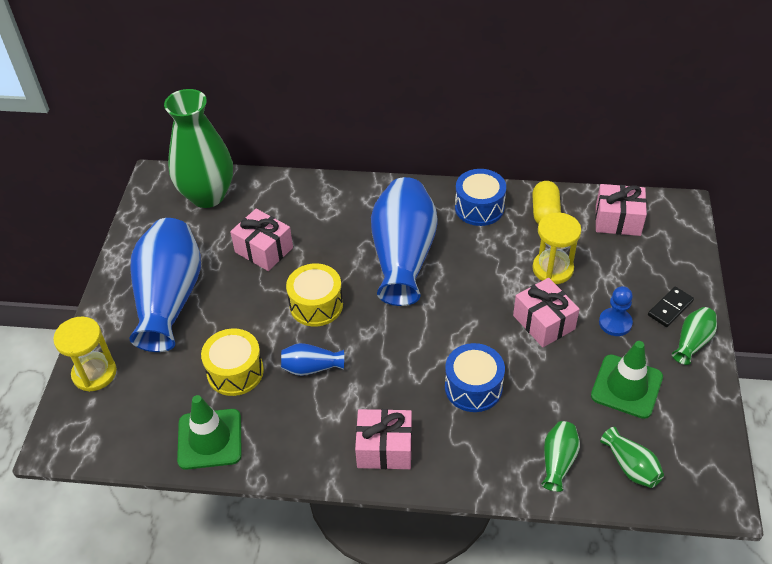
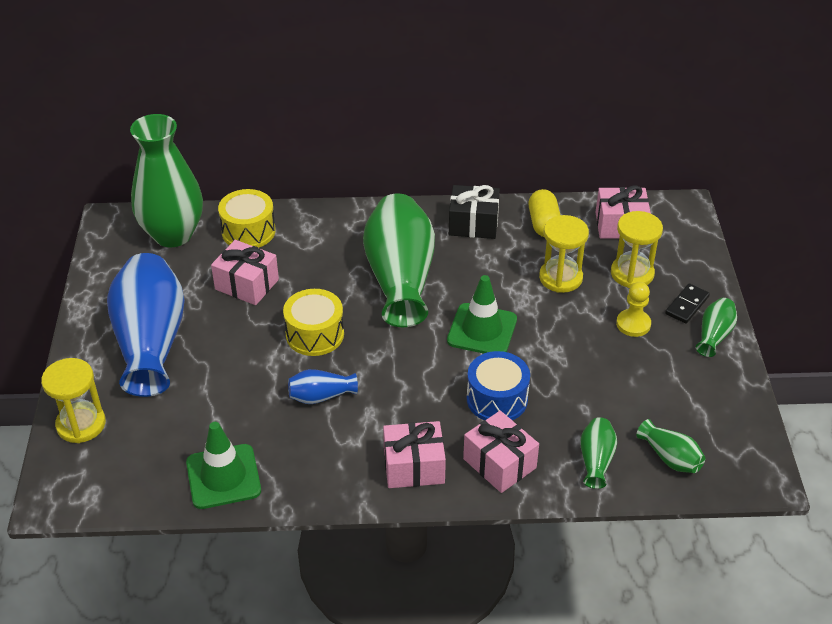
camera: 10 degrees left, 5 degrees down
(235, 372) = (238, 408): yellow drum -> yellow drum (248, 231)
(403, 256) = (400, 278): blue vase -> green vase
(479, 207) = (473, 224): blue drum -> black gift
(544, 322) = (560, 330): pink gift -> pink gift (499, 463)
(615, 323) = (633, 324): blue pawn -> yellow pawn
(621, 271) = (632, 273): none -> yellow hourglass
(626, 386) = (654, 383): green traffic cone -> green traffic cone (482, 330)

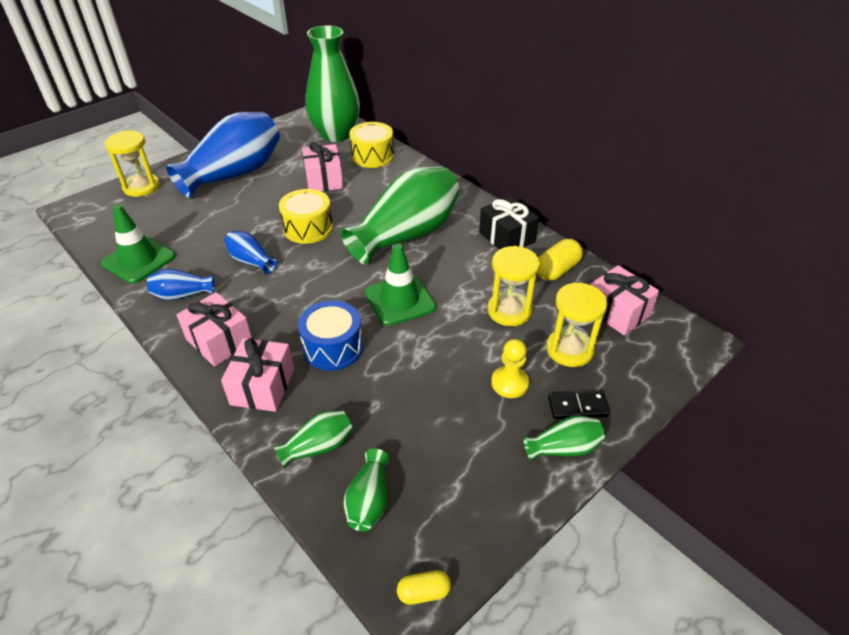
camera: 50 degrees right, 0 degrees up
(319, 465) = (183, 295): none -> blue vase
(763, 469) = (423, 592): none -> yellow capsule

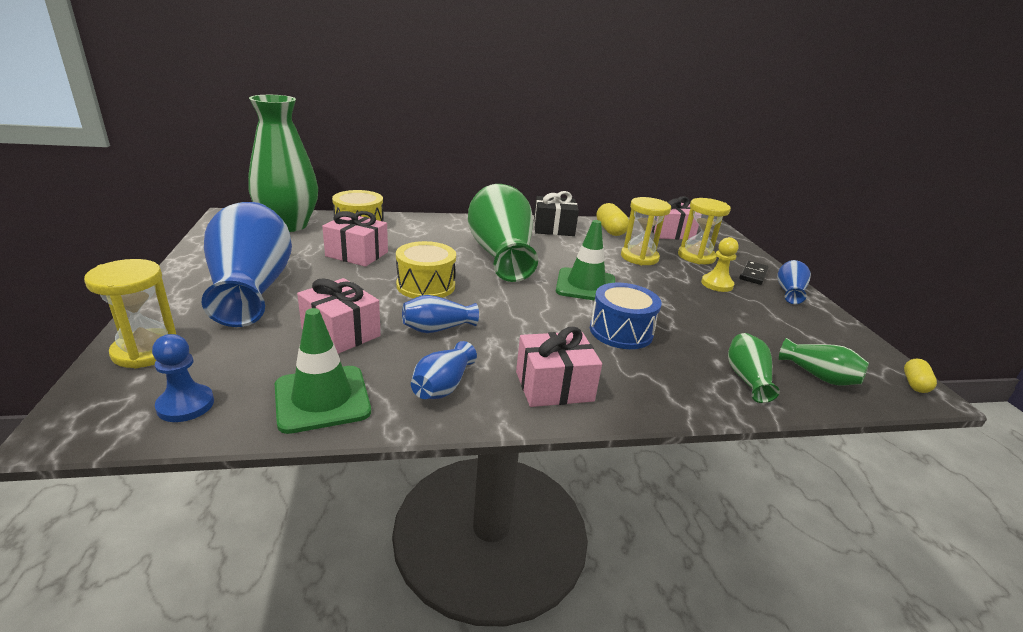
camera: 60 degrees left, 15 degrees down
(105, 225) = (185, 405): none -> blue pawn
(262, 386) = (648, 382): pink gift -> pink gift (341, 332)
(563, 448) = (789, 292): green vase -> blue vase

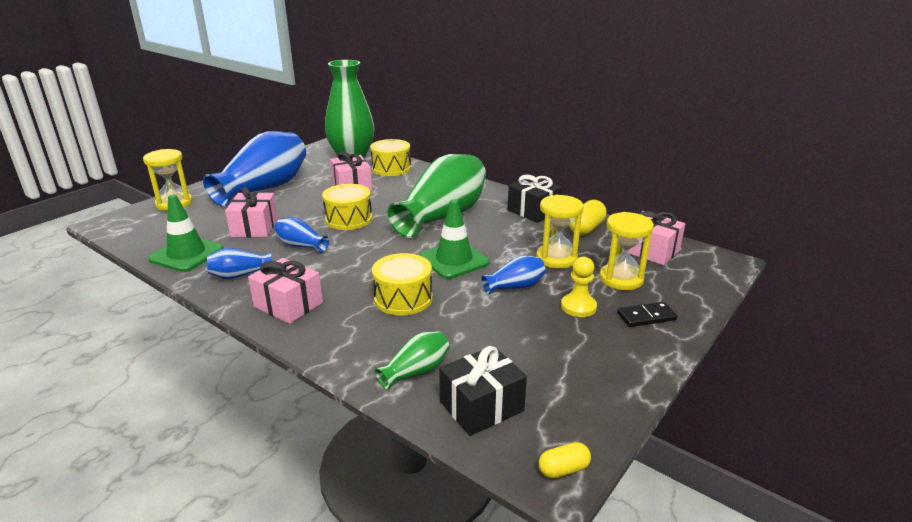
camera: 50 degrees right, 0 degrees up
(185, 405) = (144, 232): blue pawn -> none
(621, 331) = (403, 298): blue drum -> yellow drum
(789, 292) = (647, 346): blue vase -> blue vase (515, 287)
(819, 376) = (481, 406): green vase -> black gift

